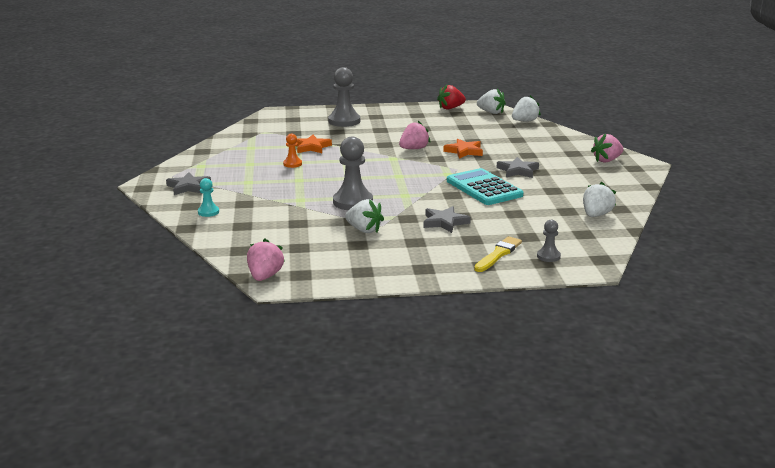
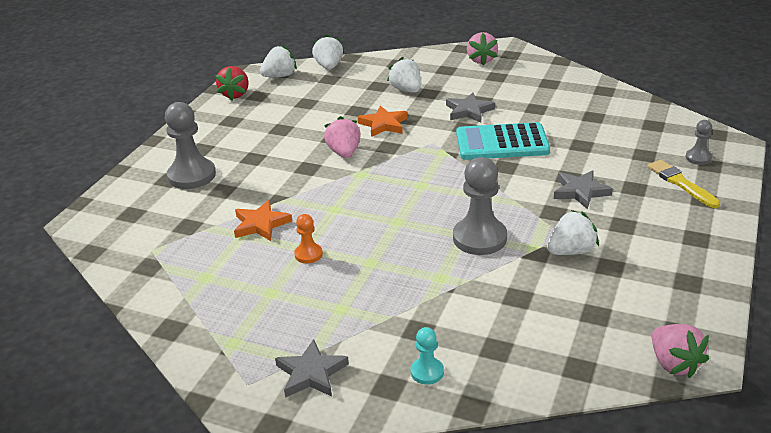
camera: 60 degrees left, 10 degrees up
(265, 276) = (674, 364): pink strawberry -> pink strawberry turned 150 degrees counterclockwise
(596, 215) = (613, 106): white strawberry -> white strawberry (406, 90)

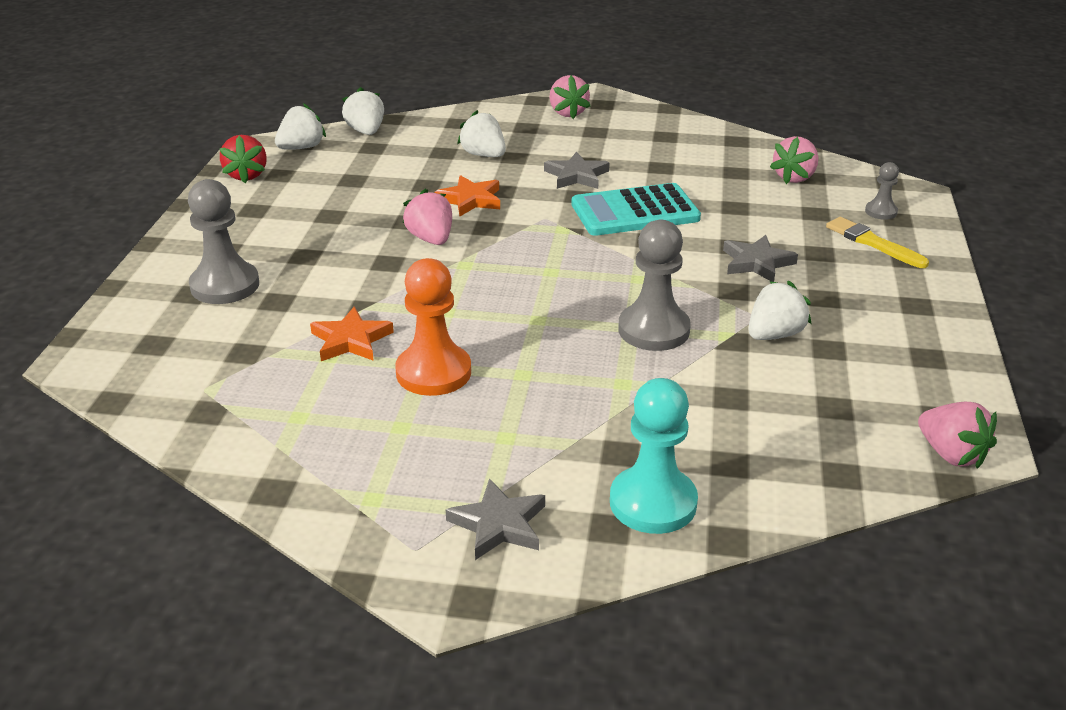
camera: 15 degrees left, 0 degrees up
(308, 254) = (433, 372): orange pawn -> orange pawn, size x1.94
(427, 372) = (653, 503): turquoise pawn -> turquoise pawn, size x1.94
(638, 124) = (794, 177): none -> pink strawberry

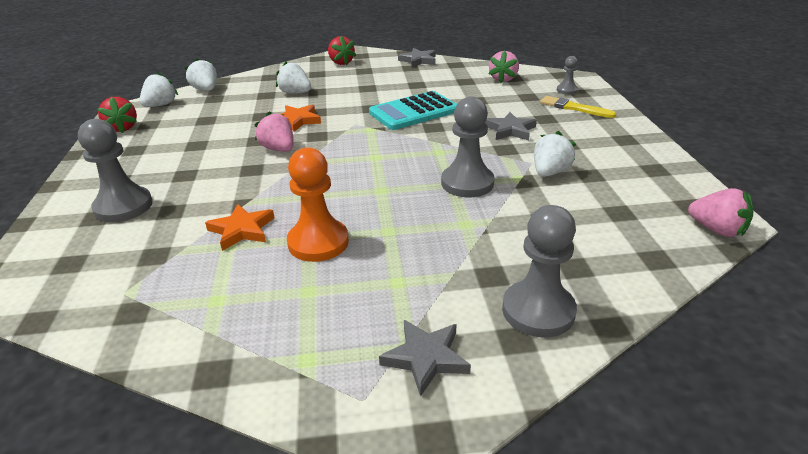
camera: 15 degrees left, 0 degrees up
(567, 113) = (341, 63): pink strawberry -> red strawberry
(576, 175) = (364, 96): grey star -> grey star (418, 60)
(653, 503) = (538, 311): turquoise pawn -> grey pawn

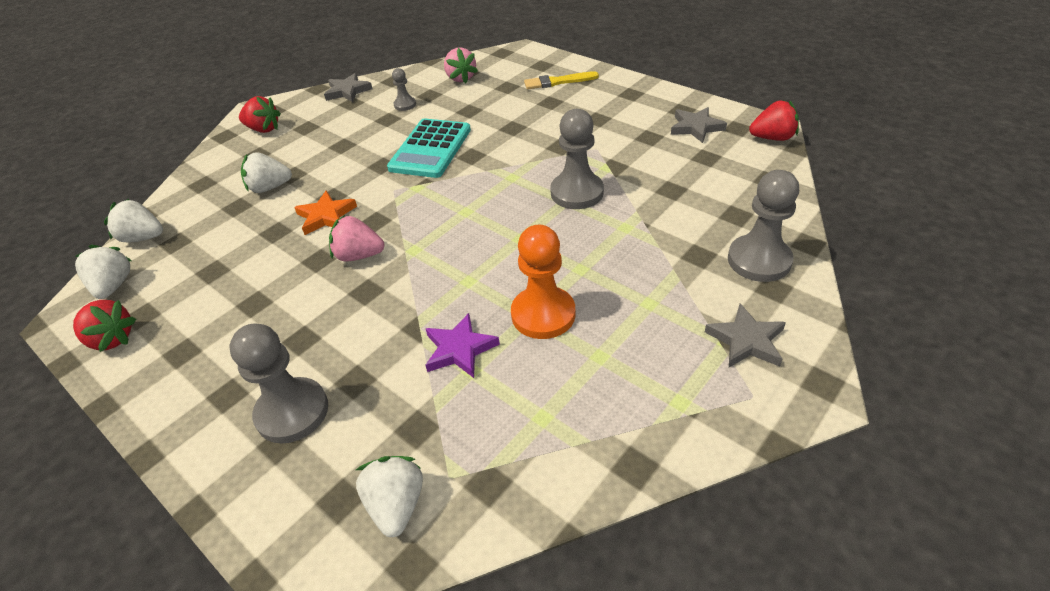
camera: 40 degrees left, 10 degrees up
(242, 230) = (459, 349): orange star -> purple star
(510, 130) = (539, 126): grey star -> grey star (696, 127)
(549, 172) = (620, 150): white strawberry -> white strawberry (396, 505)
(566, 90) = (529, 67): grey pawn -> grey pawn (405, 105)
(717, 230) = (772, 138): pink strawberry -> red strawberry

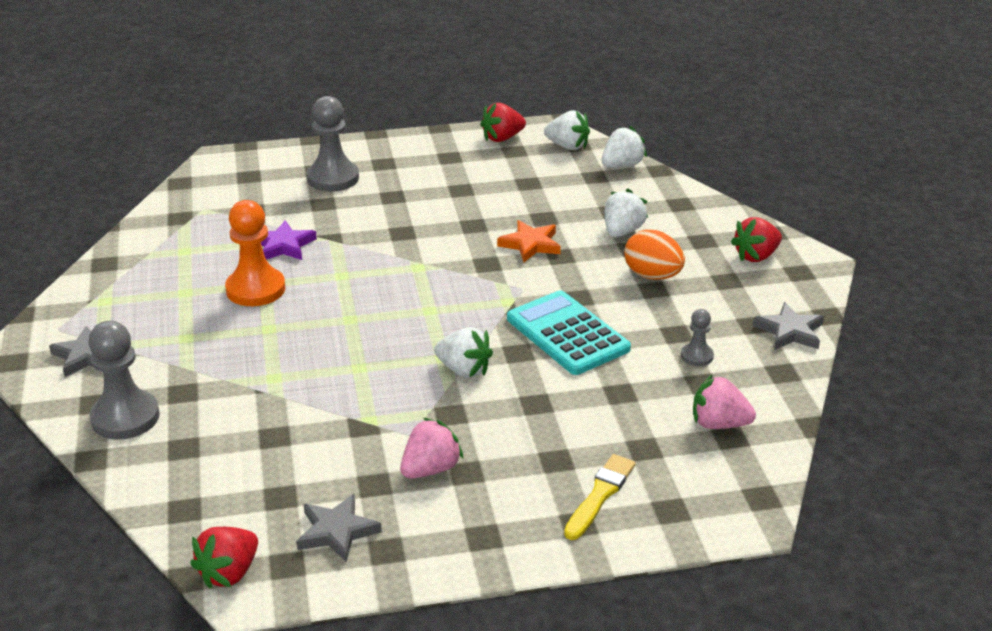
camera: 125 degrees right, 10 degrees down
(325, 151) = (652, 276): none -> orange egg
(359, 255) = (450, 242): pink strawberry -> pink strawberry (430, 469)
(396, 505) = (216, 189): white strawberry -> white strawberry (464, 370)
(577, 192) = (360, 379): grey pawn -> none

